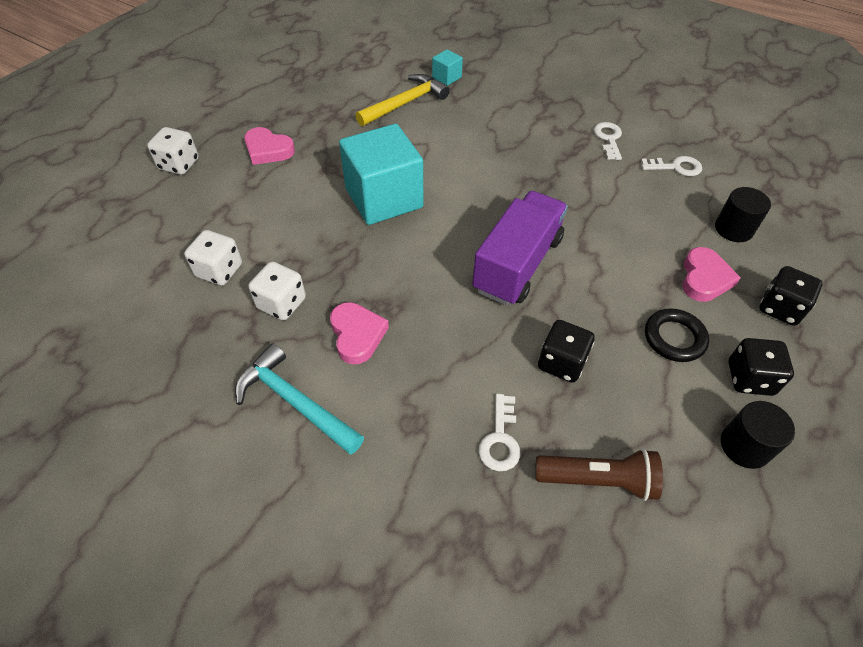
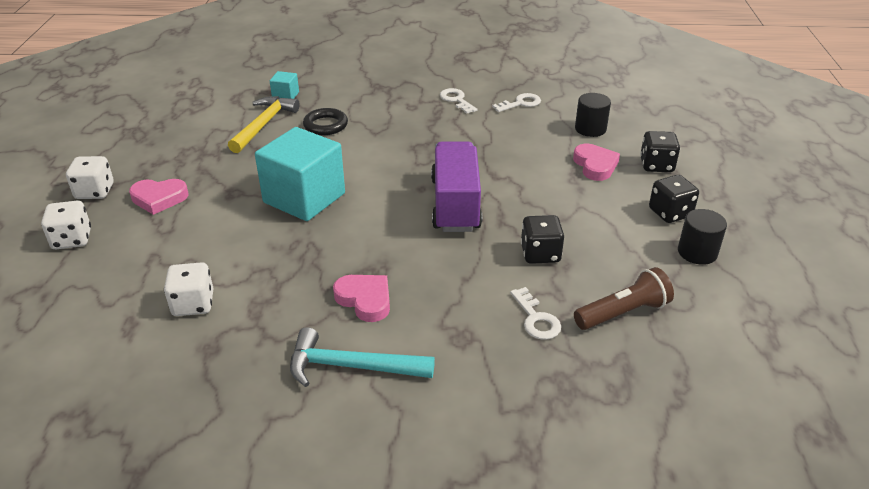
camera: 30 degrees left, 15 degrees down
(281, 303) = (277, 305): white dice -> white dice (95, 191)
(674, 338) = (604, 208): black ring -> black ring (325, 125)

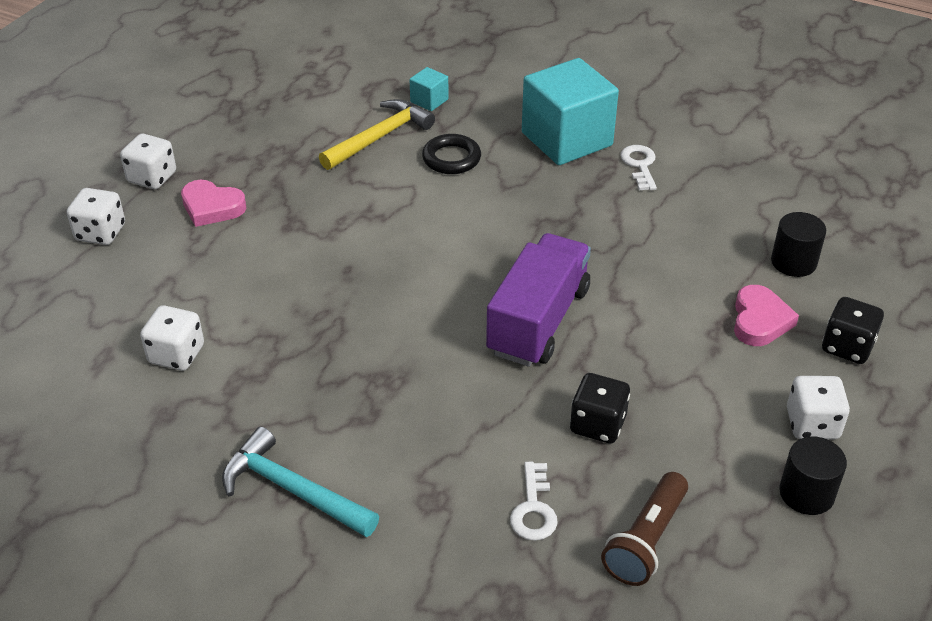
camera: 25 degrees right, 5 degrees up
(304, 198) = (367, 255): turquoise cube -> turquoise cube (566, 139)
(365, 300) = (355, 413): pink heart -> none
(520, 103) = (723, 194): white key -> none
(623, 313) = (645, 540): brown flashlight -> brown flashlight turned 120 degrees clockwise
(670, 213) = (812, 424): black dice -> white dice

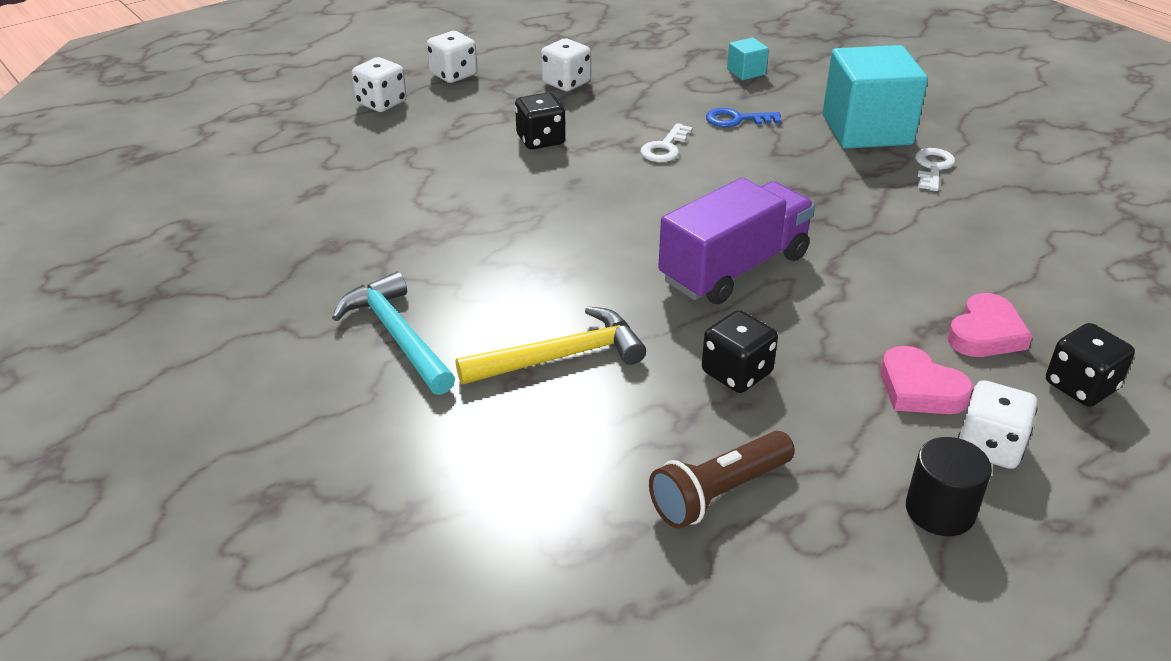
camera: 25 degrees right, 5 degrees down
(176, 354) = (376, 204): white dice -> white dice (566, 83)
(212, 207) = (488, 106): pink heart -> pink heart (920, 389)
(287, 232) = (540, 140): none -> black dice
(380, 137) = (678, 89): yellow hammer -> yellow hammer (561, 357)
(451, 158) = (736, 120): black ring -> blue key
(533, 509) = (617, 425): white key -> white key (665, 148)
(793, 262) = (1061, 291): black cylinder -> none

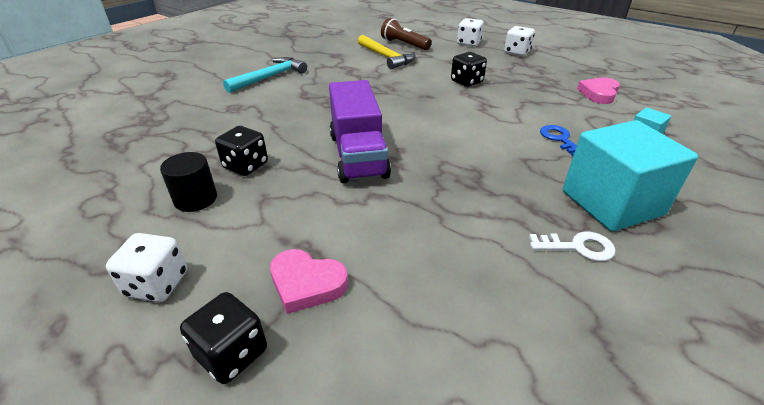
camera: 75 degrees right, 0 degrees up
(561, 357) = (257, 114): yellow hammer -> yellow hammer (386, 57)
(566, 83) = (543, 79): white dice -> none
(665, 148) = (492, 118): white key -> none
(718, 493) = (140, 169): brown flashlight -> brown flashlight (404, 44)
(734, 268) = (358, 155): purple truck -> purple truck turned 45 degrees clockwise
(920, 389) = (229, 244): pink heart -> pink heart (599, 94)
(940, 510) = (96, 257): black cylinder -> black cylinder (195, 199)

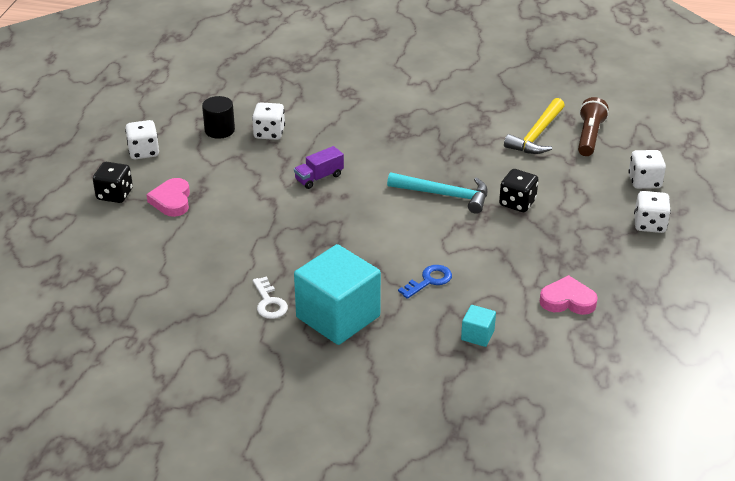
camera: 65 degrees right, 0 degrees up
(245, 166) = (269, 133): black dice -> white dice
(270, 77) = (421, 85): turquoise hammer -> turquoise hammer (444, 195)
(358, 155) = (319, 177): purple truck -> purple truck, size x0.50

